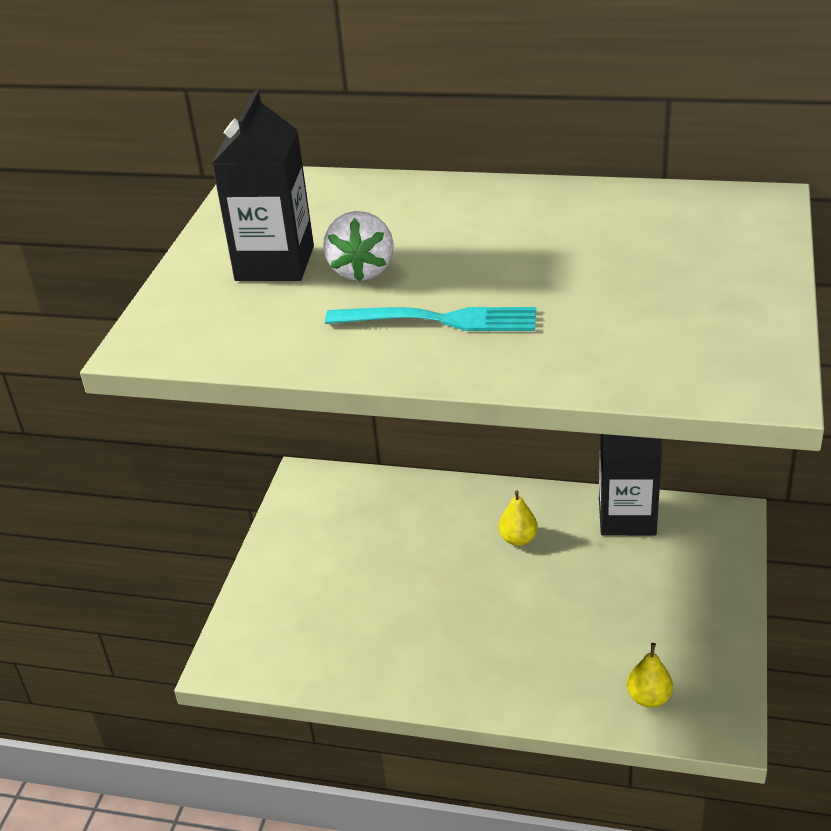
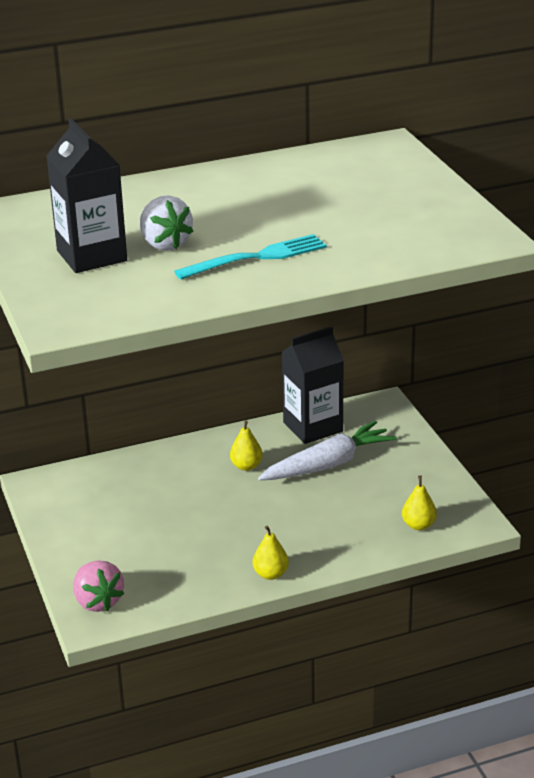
camera: 35 degrees left, 5 degrees down
(248, 642) = (98, 601): none -> pink strawberry
(436, 688) = (271, 574): none -> yellow pear
(607, 572) = (328, 464): none -> white carrot

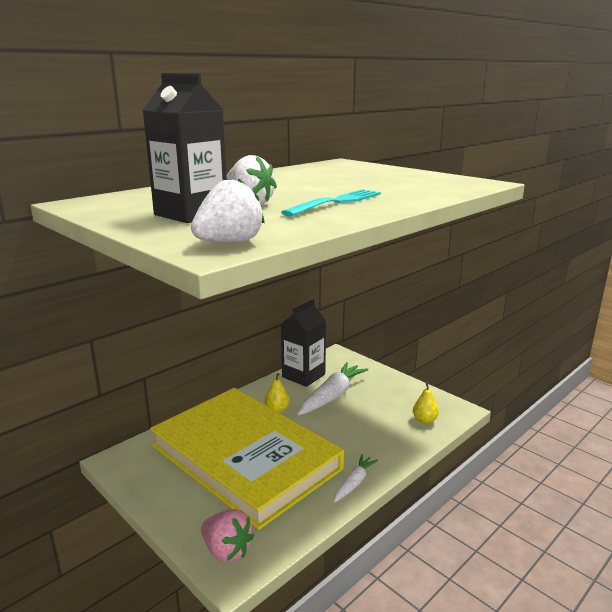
camera: 25 degrees left, 10 degrees down
(85, 314) = (229, 242): none -> white strawberry
(172, 515) = (245, 457): none -> yellow book
(271, 574) = (354, 483): yellow pear -> white carrot

